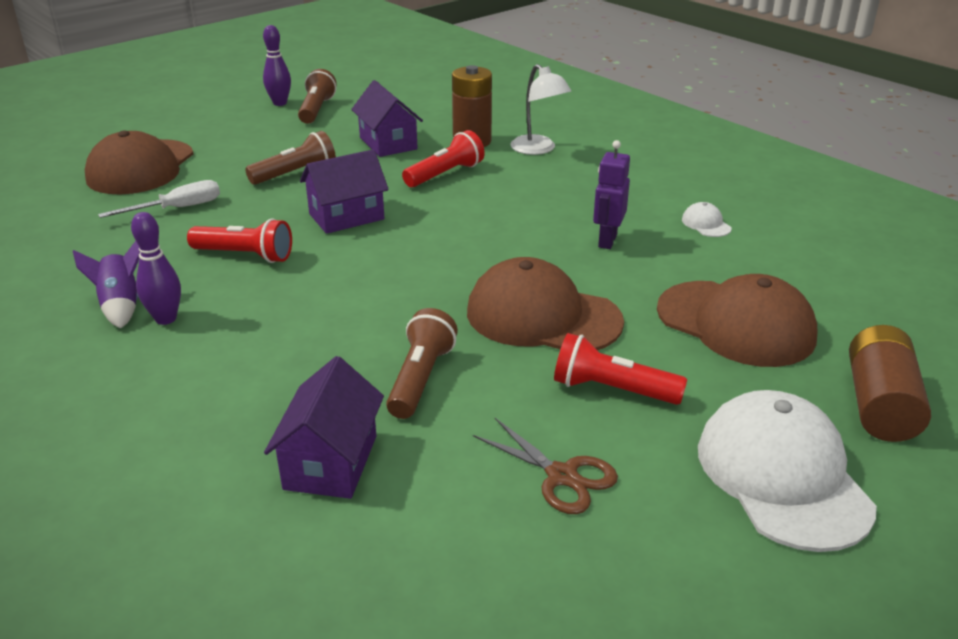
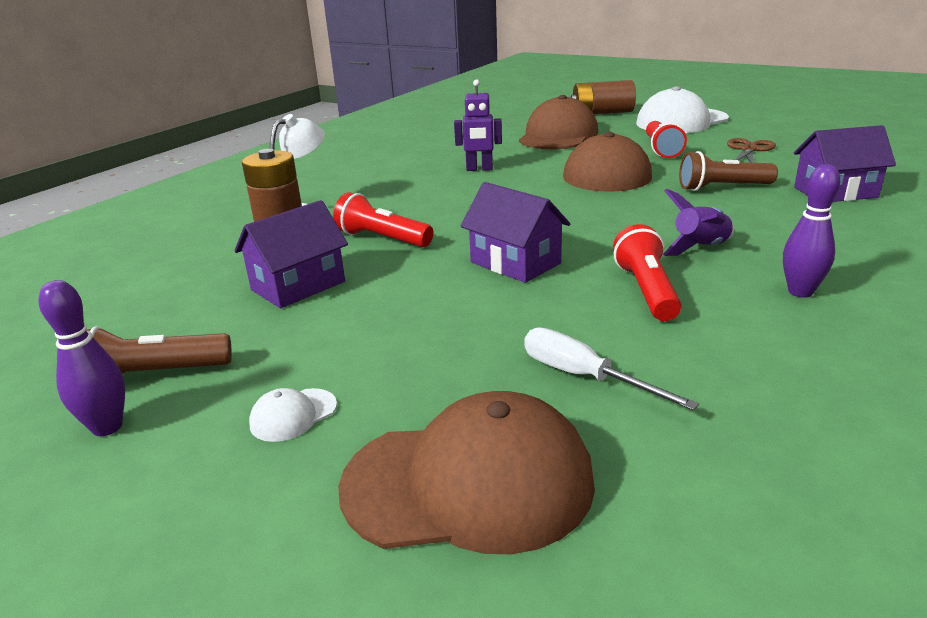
camera: 105 degrees left, 5 degrees down
(121, 306) = (820, 324): purple rocket -> purple rocket (700, 248)
(295, 173) = (420, 321): brown flashlight -> none
(706, 224) = (430, 150): white cap -> white cap (293, 415)

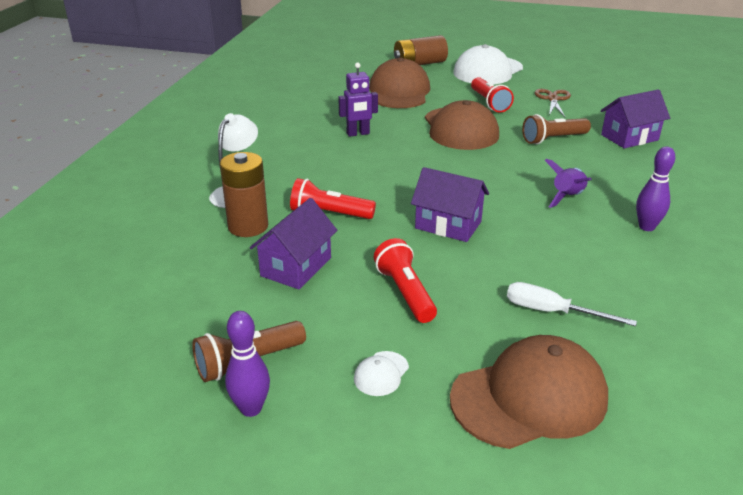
camera: 20 degrees left, 5 degrees up
(646, 290) = (552, 238): red flashlight -> red flashlight (405, 292)

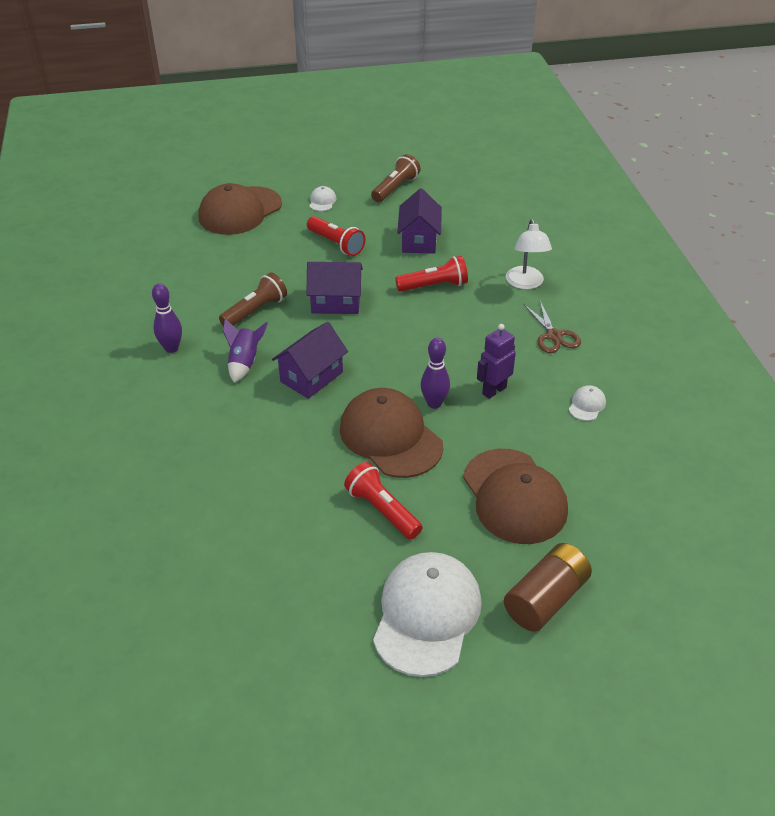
camera: 155 degrees right, 10 degrees up
(248, 226) = (482, 258): brown battery -> none
(251, 408) = (374, 173): purple bowling pin -> purple bowling pin (434, 403)
(300, 113) = (587, 405): none -> white cap
(552, 312) = (237, 257): white screwdriver -> none
(553, 99) = (299, 554): brown scissors -> brown scissors (553, 336)
(553, 139) = (277, 452): brown flashlight -> brown flashlight (255, 311)
(629, 137) = (186, 487): purple house -> purple house (311, 377)

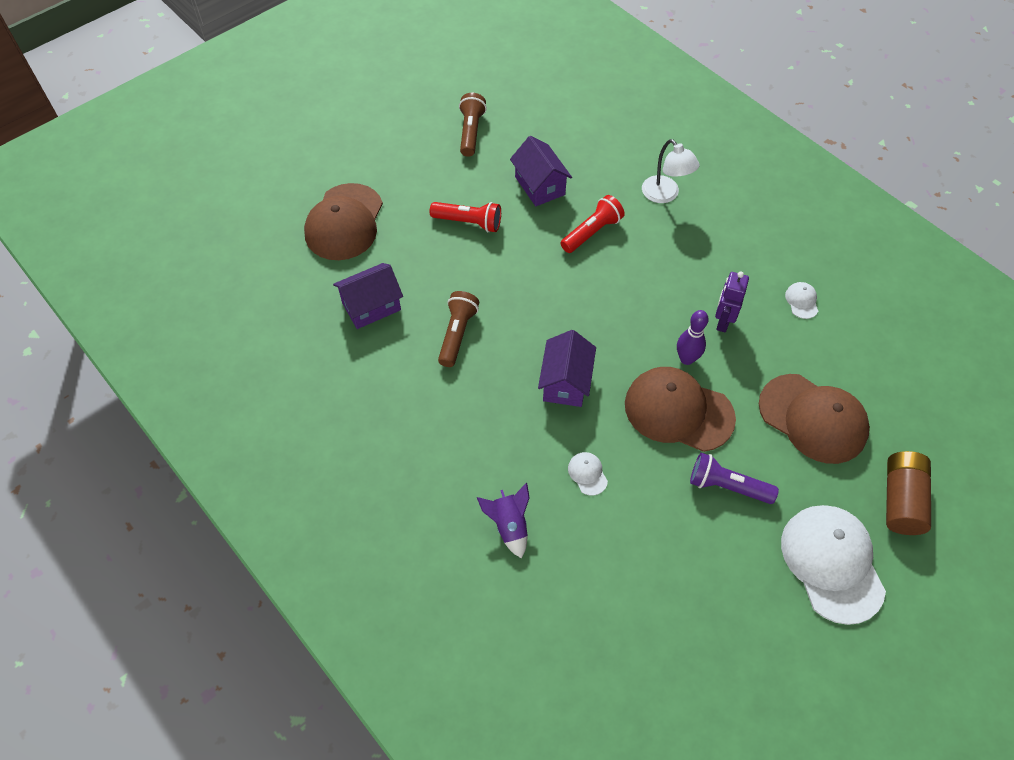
camera: 30 degrees left, 15 degrees up
(171, 348) = (415, 413): purple bowling pin -> none
(244, 363) = (495, 396): purple rocket -> purple rocket (509, 525)
(322, 201) = (415, 176): white cap -> white cap (587, 474)
(336, 302) = (521, 290): purple house -> purple house (371, 306)
(382, 510) = (727, 486): red flashlight -> purple flashlight
(553, 336) = (727, 242): brown scissors -> none

